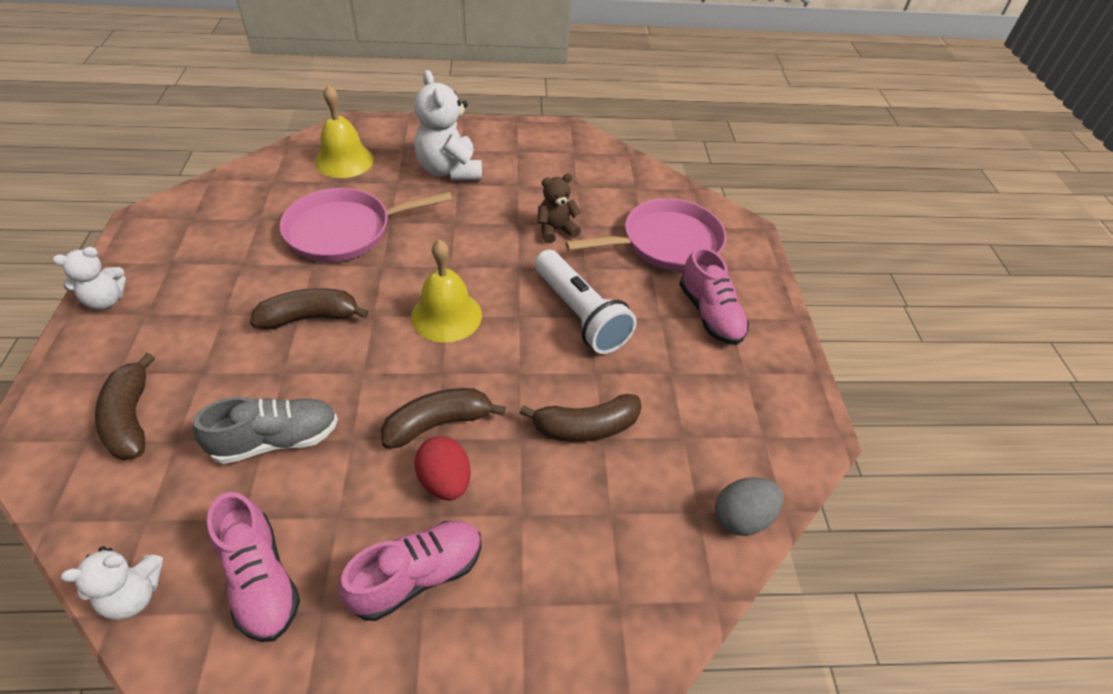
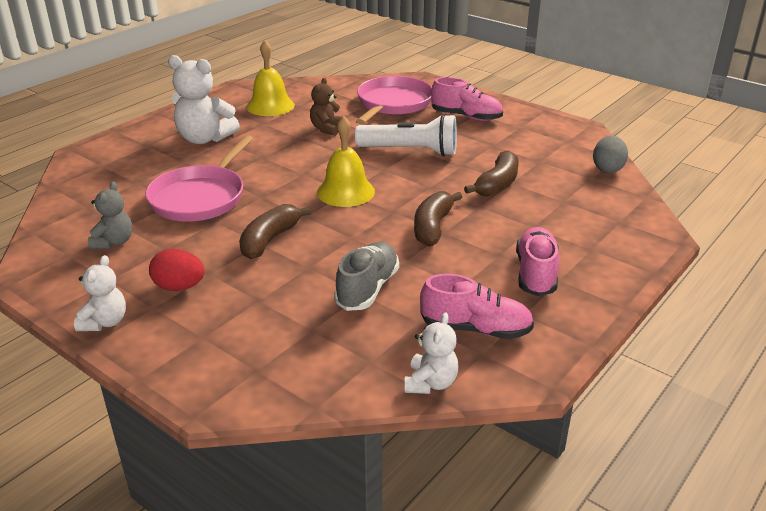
camera: 45 degrees left, 15 degrees down
(131, 418) = (262, 343): brown banana -> none
(230, 229) = (114, 242): none -> grey teddy bear
(344, 160) = (118, 171): yellow bell -> yellow bell (270, 106)
(445, 481) = (479, 241): red egg -> red egg (179, 287)

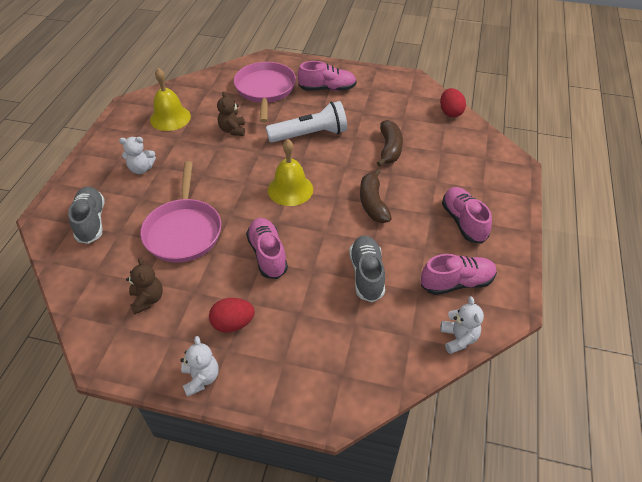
camera: 25 degrees left, 15 degrees up
(114, 242) = (147, 299): grey teddy bear -> brown teddy bear
(119, 167) = (91, 221): none -> grey shoe
(204, 139) = (141, 169): white teddy bear -> white teddy bear, size x0.58
(270, 240) = (267, 254): brown banana -> pink shoe
(607, 168) = (450, 112): grey egg -> red egg

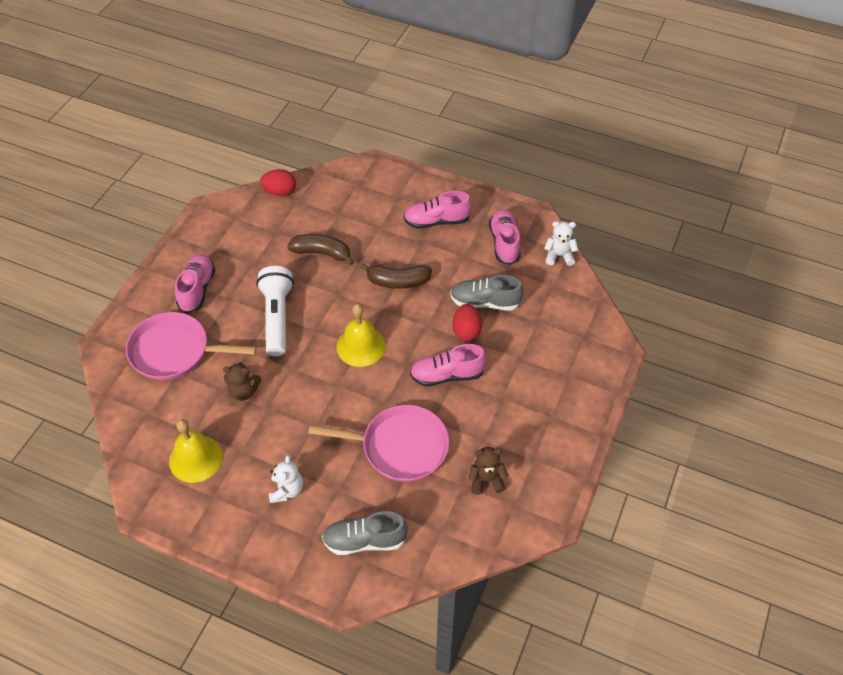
camera: 80 degrees left, 5 degrees up
(201, 378) = (578, 437): white teddy bear -> none
(233, 324) = (524, 409): red egg -> red egg (466, 331)

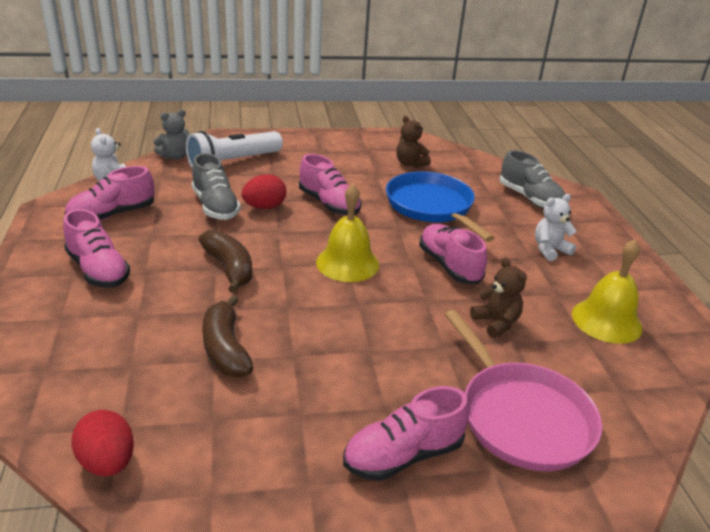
camera: 125 degrees left, 20 degrees down
(277, 317) = (371, 343): white flashlight -> white flashlight (233, 162)
(316, 405) = (449, 266): none -> pink shoe
(400, 447) = (431, 206): pink pan -> blue pan
(588, 305) = (175, 156): none -> grey teddy bear

